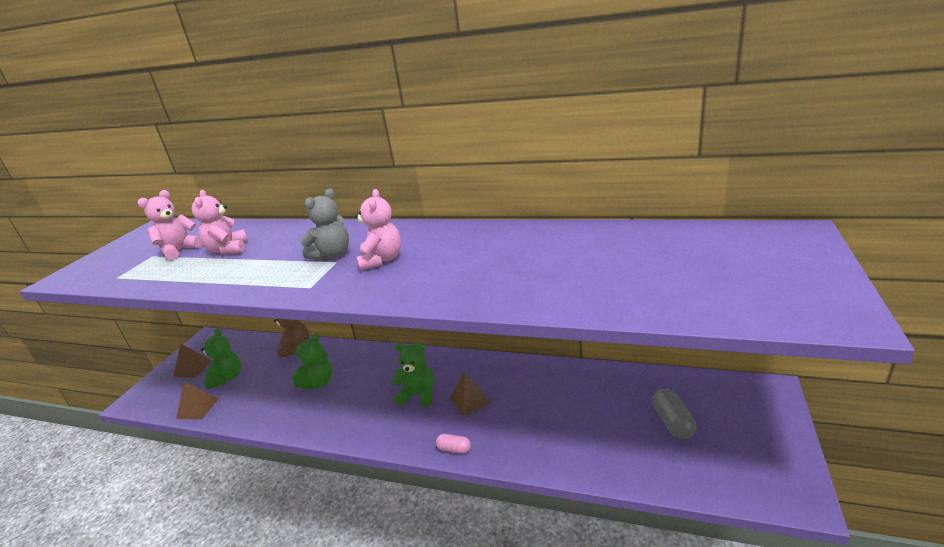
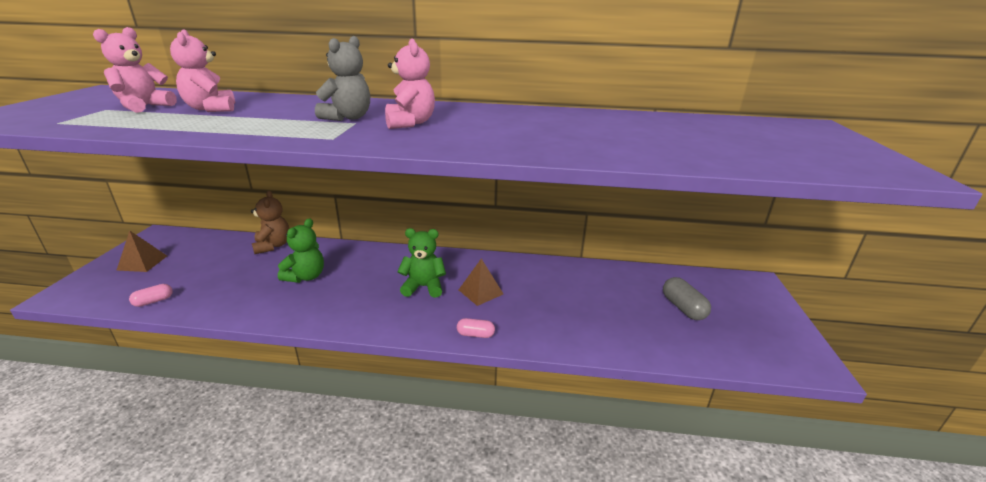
camera: 15 degrees left, 0 degrees up
(197, 408) = (153, 301): brown pyramid -> pink capsule
(227, 378) = (189, 272): green teddy bear -> none

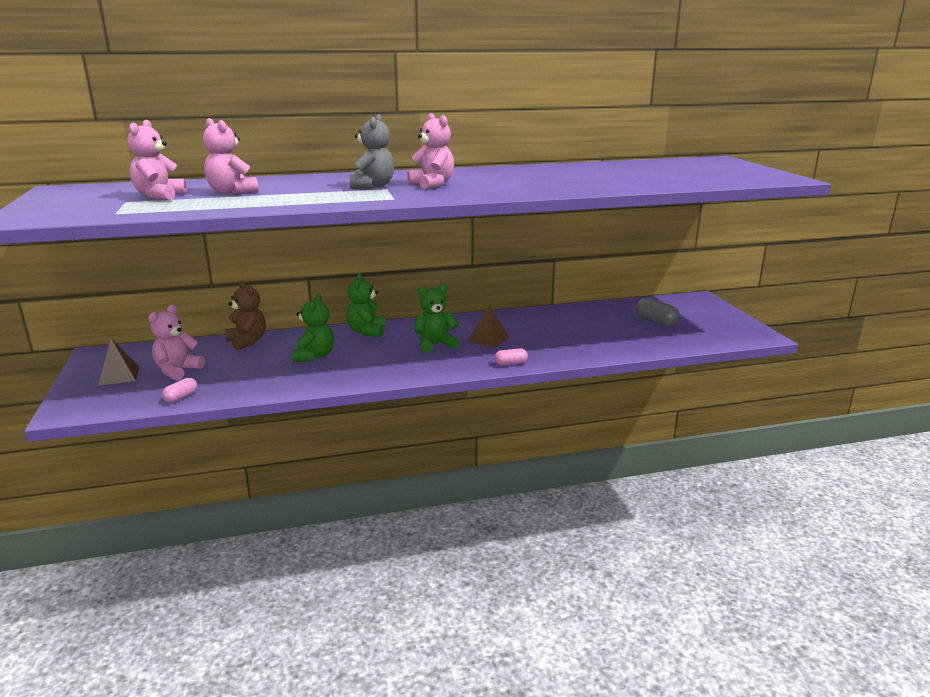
camera: 20 degrees left, 5 degrees down
(187, 268) = (177, 371): none -> pink teddy bear
(378, 256) = (367, 331): none -> green teddy bear

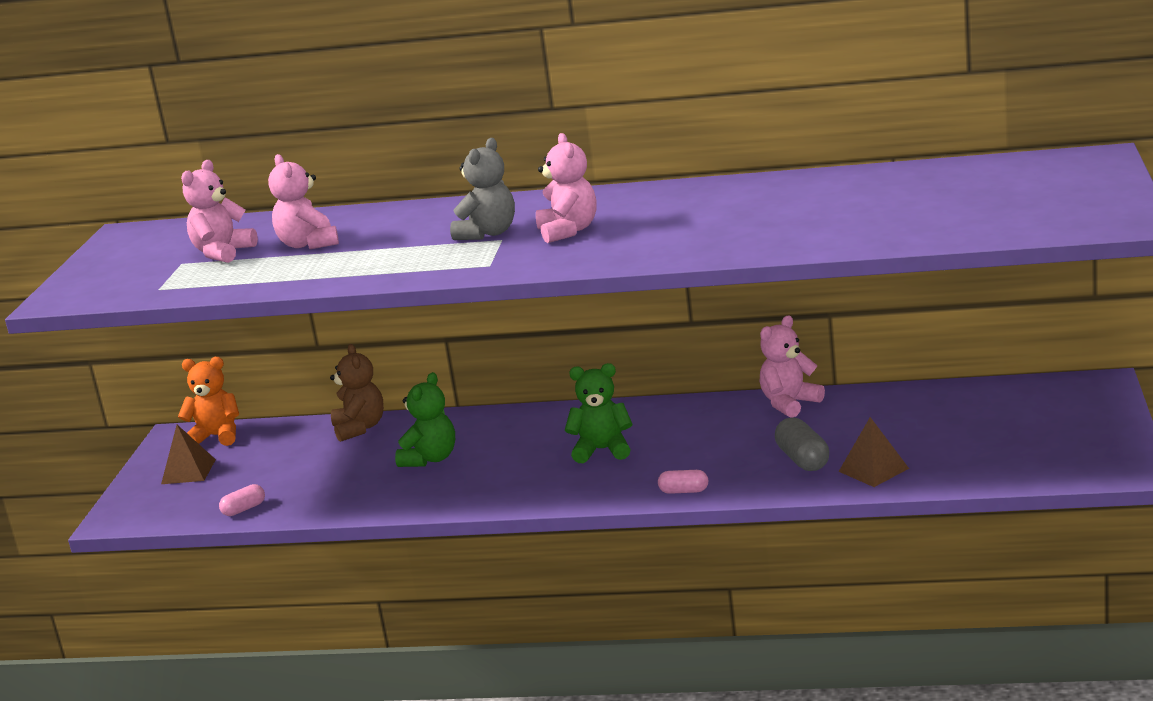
camera: 25 degrees right, 0 degrees up
(132, 352) = (216, 436): none -> orange teddy bear
(177, 371) = (256, 469): pink teddy bear -> pink teddy bear (789, 403)
(367, 331) = (523, 421): green teddy bear -> none
(488, 339) = (685, 445): brown pyramid -> brown pyramid (873, 470)
(655, 321) = (973, 429): grey capsule -> grey capsule (802, 459)

